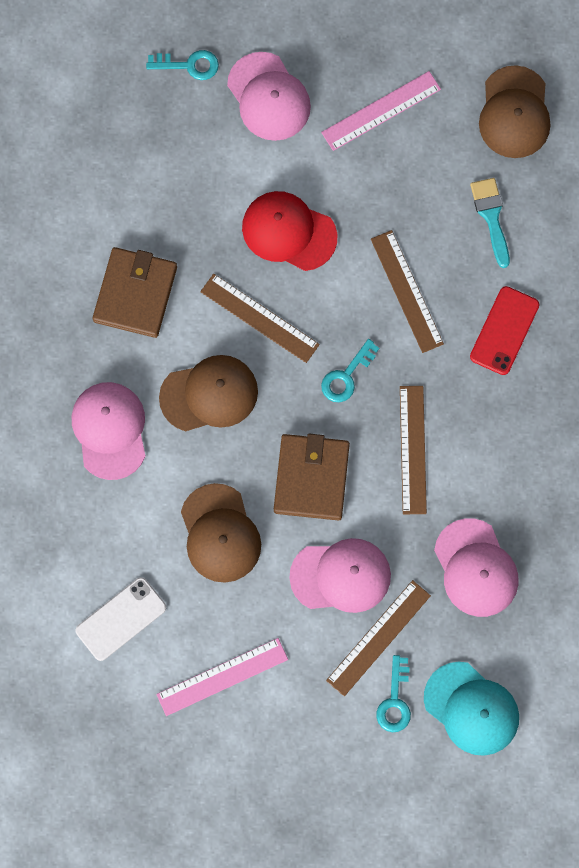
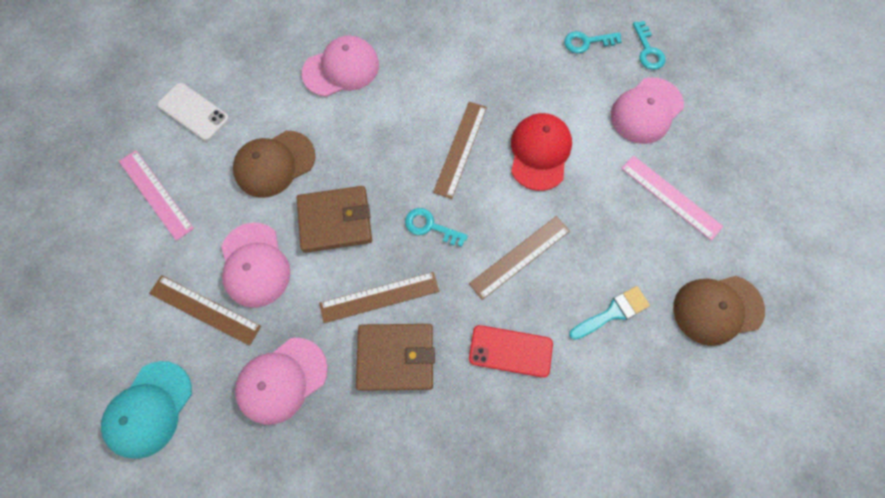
camera: 75 degrees right, 5 degrees down
(135, 294) = (453, 59): brown wallet -> brown wallet (395, 357)
(209, 394) = (387, 128): brown cap -> none
(395, 701) = (149, 338): turquoise key -> turquoise key (587, 42)

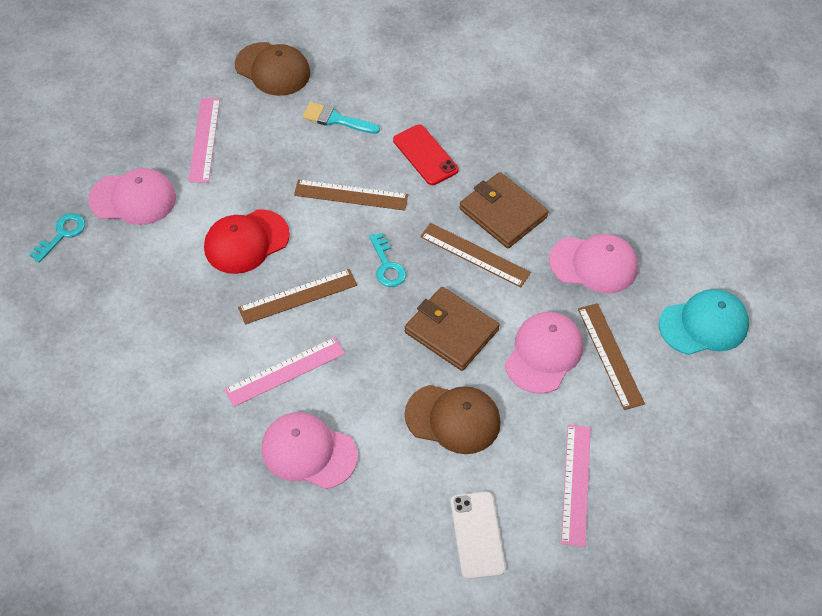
camera: 135 degrees left, 15 degrees down
(409, 98) = (285, 371): none -> pink ruler
(587, 42) = (93, 283): turquoise key -> none

